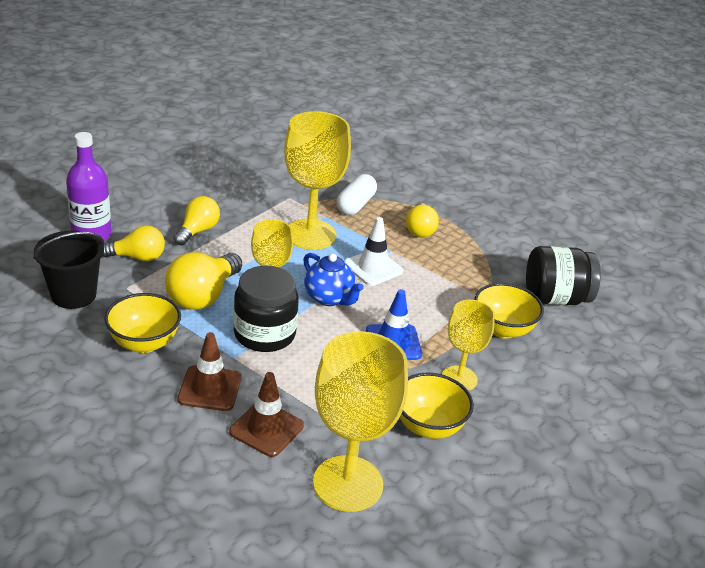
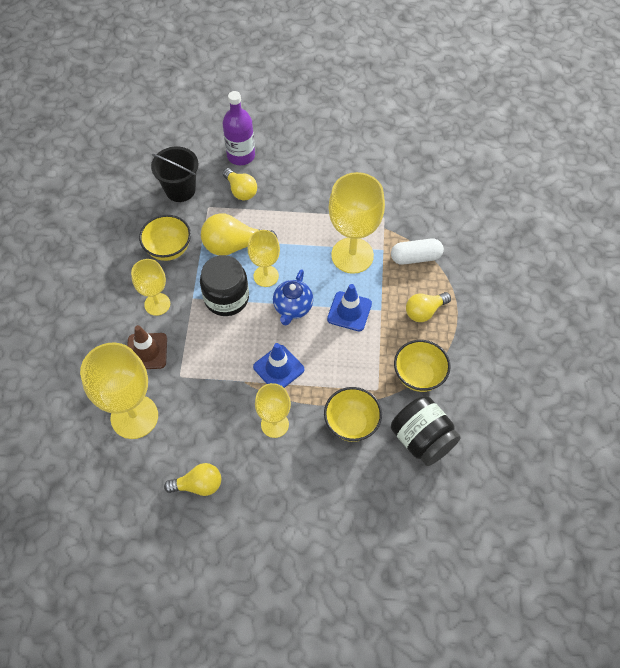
camera: 60 degrees right, 25 degrees up
(197, 231) = (296, 198): yellow light bulb -> yellow light bulb (198, 485)
(210, 388) = (157, 304): brown traffic cone -> yellow goblet
(373, 268) = (349, 311): white traffic cone -> blue traffic cone
(428, 426) = (214, 431): yellow bowl -> yellow bowl (418, 376)

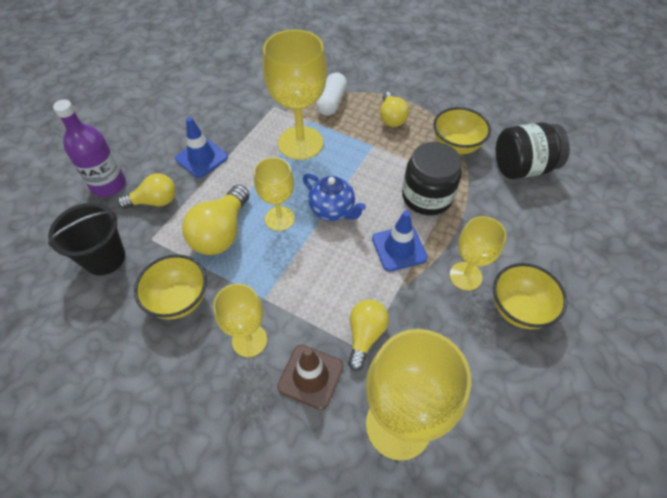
camera: 65 degrees left, 5 degrees down
(198, 485) = (517, 380): yellow light bulb -> yellow light bulb (365, 335)
(226, 298) = (285, 264): black jar -> black jar (427, 197)
(349, 311) = (362, 168): blue traffic cone -> blue traffic cone (201, 158)
(351, 423) = (488, 212): yellow bowl -> yellow bowl (518, 309)

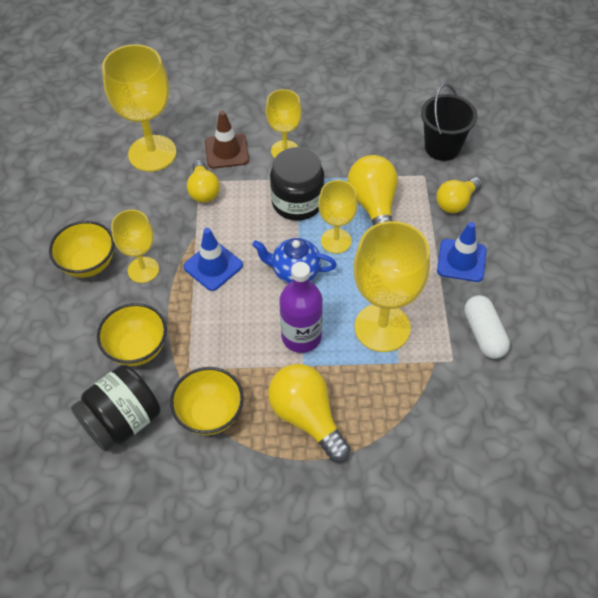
camera: 150 degrees right, 0 degrees up
(109, 185) = (511, 196): purple bottle -> purple bottle (301, 336)
(179, 300) = (357, 149): yellow bowl -> yellow bowl (137, 348)
(331, 102) = (392, 403): white capsule -> white capsule (483, 334)
(391, 118) = (307, 417): yellow light bulb -> yellow light bulb, size x1.51
(427, 197) = (212, 330): black jar -> black jar (297, 202)

